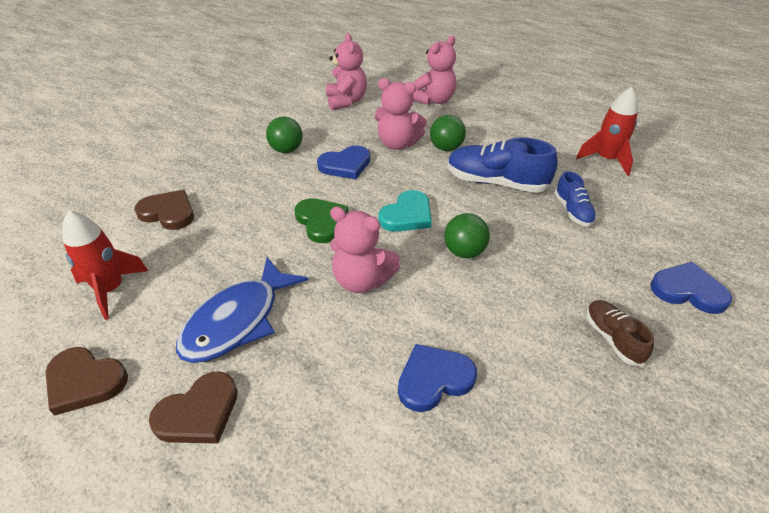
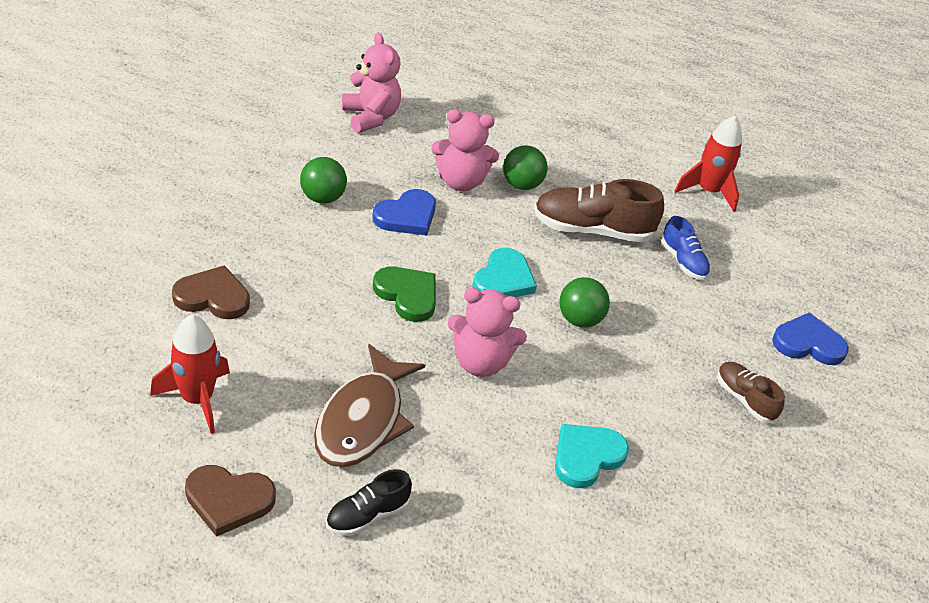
camera: 20 degrees left, 0 degrees up
(199, 413) = (367, 515): brown heart -> black shoe
(238, 321) = (363, 420): blue fish -> brown fish
(434, 100) = (485, 111): pink teddy bear -> none
(434, 379) = (586, 457): blue heart -> turquoise heart
(496, 182) = (592, 230): blue shoe -> brown shoe

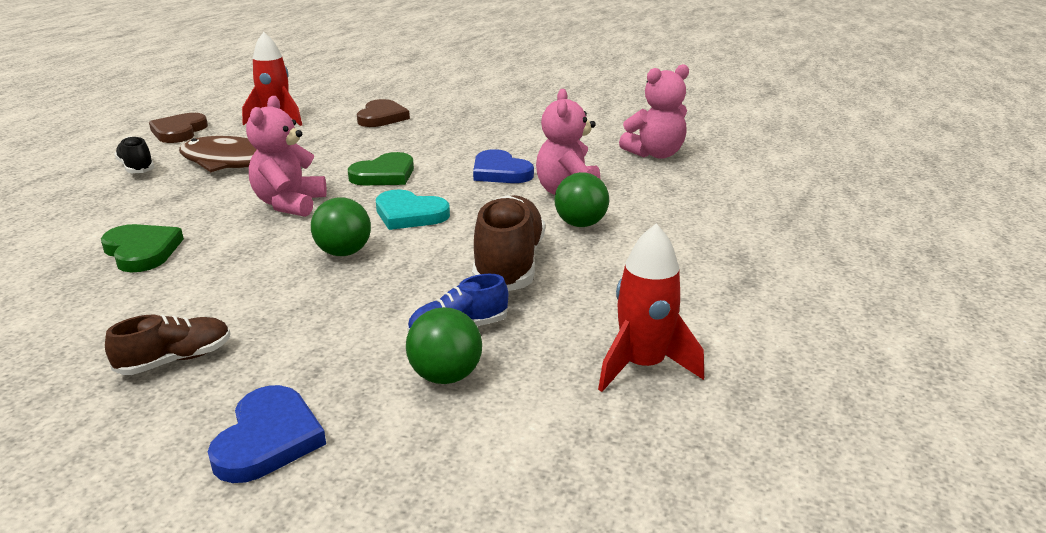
camera: 95 degrees right, 15 degrees down
(322, 198) = (514, 142): green ball -> green ball (445, 376)
(586, 457) = (142, 251): turquoise heart -> green heart

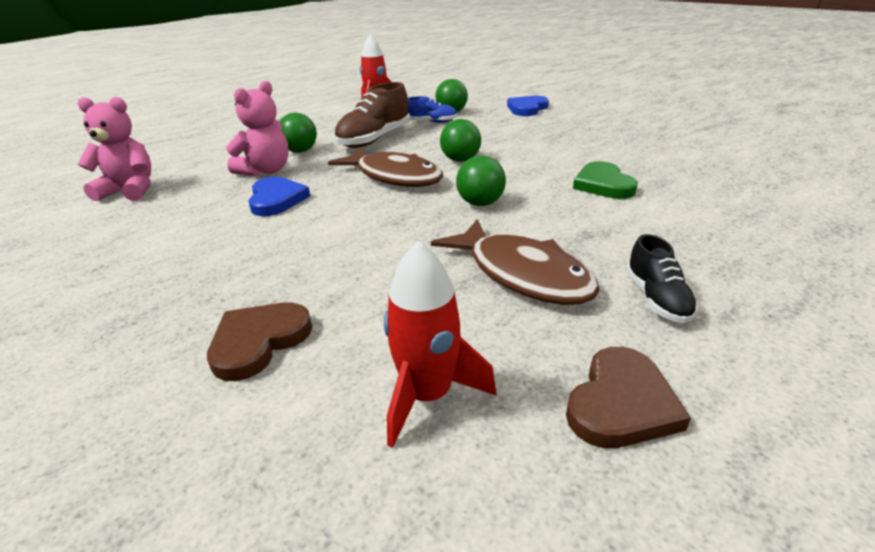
camera: 150 degrees left, 5 degrees up
(175, 360) = (565, 131): brown shoe -> none
(289, 204) = (480, 203): pink teddy bear -> green ball
(384, 175) = (374, 218): green heart -> none
(409, 214) = (394, 176): turquoise heart -> brown fish

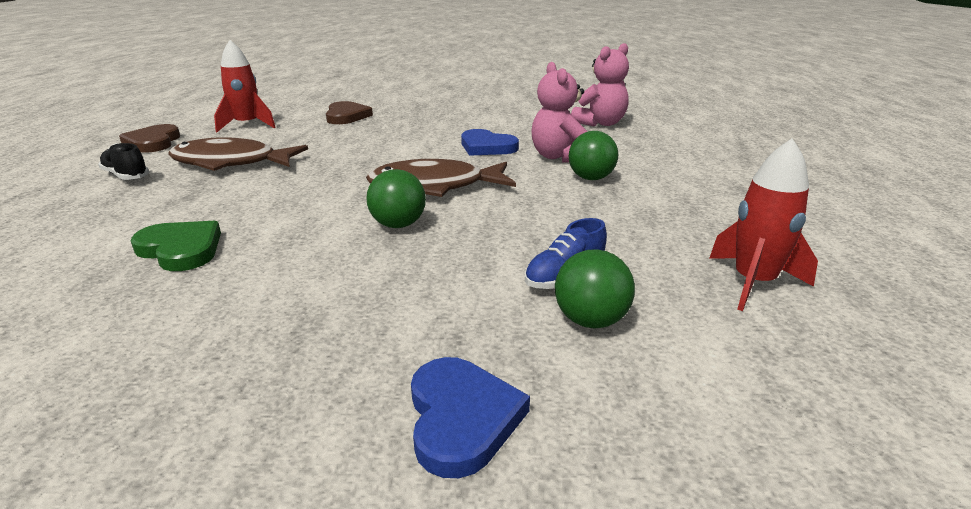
camera: 135 degrees right, 5 degrees down
(374, 139) = (560, 216): brown shoe -> none
(480, 203) = (311, 190): green ball -> none

